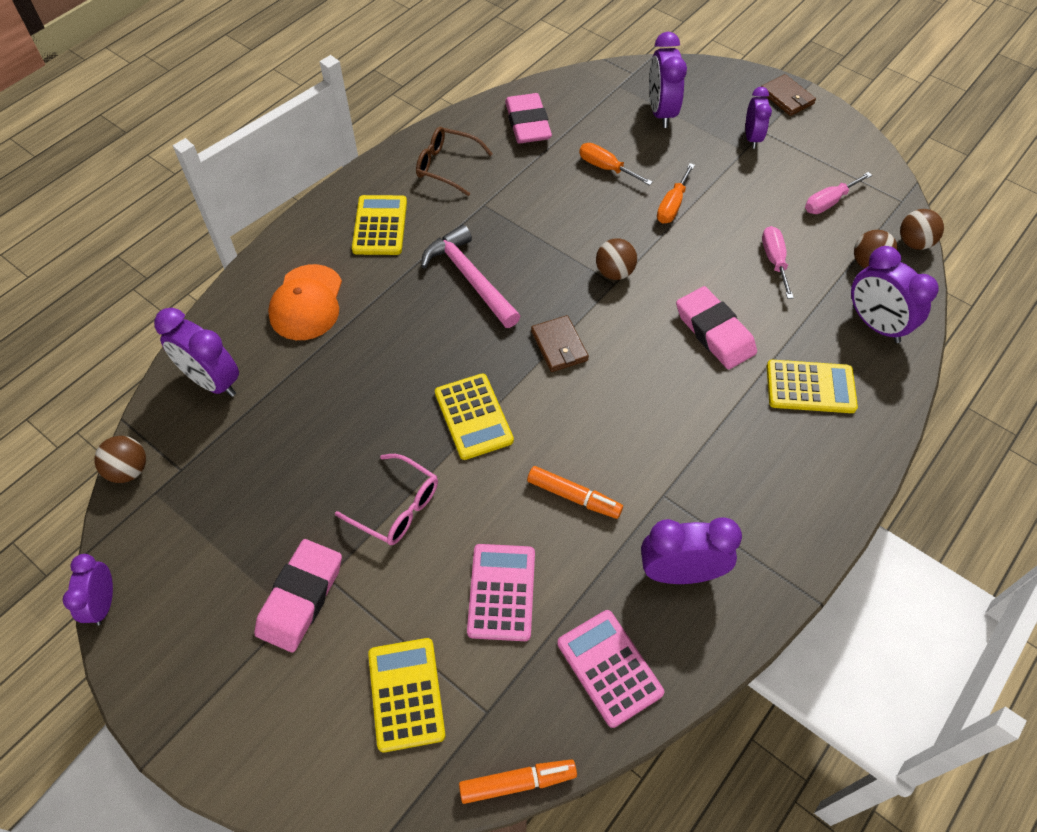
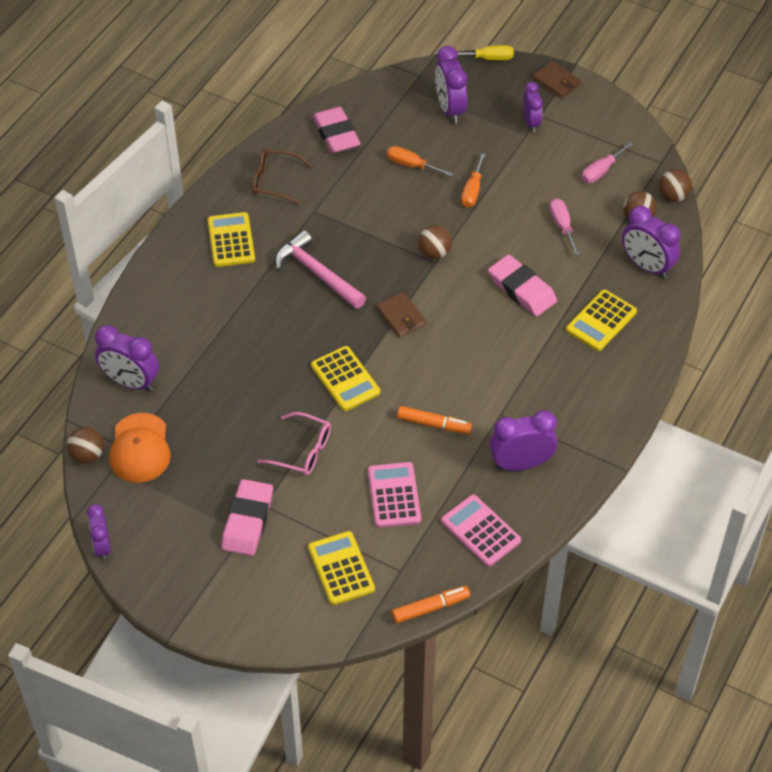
camera: 10 degrees left, 5 degrees down
(306, 303) = (188, 311): orange cap -> orange cap (140, 448)
(712, 65) = (488, 58): none -> yellow screwdriver
(810, 387) = (601, 321): yellow calculator -> yellow calculator turned 135 degrees clockwise

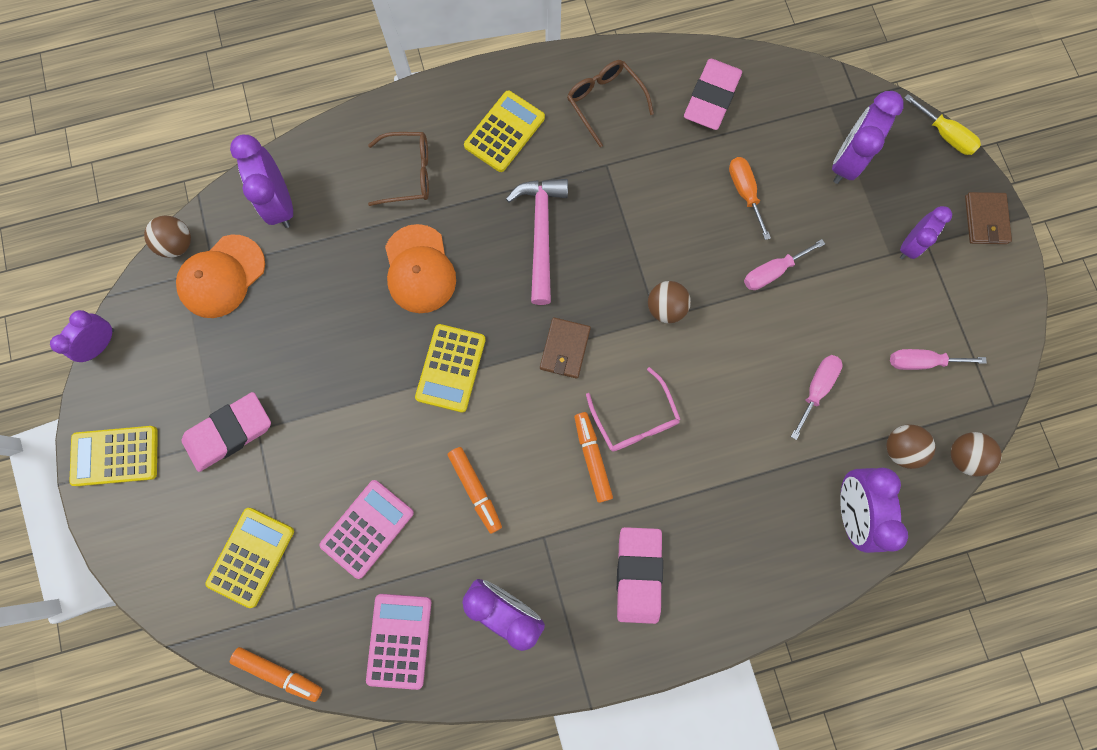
camera: 45 degrees right, 25 degrees up
(196, 305) = (408, 174): none -> brown glasses
(264, 347) = (419, 269): none -> orange cap
(302, 451) = (341, 407): pink glasses -> pink glasses (635, 419)
(472, 191) = (772, 272): orange screwdriver -> pink screwdriver
(481, 355) = (592, 457): none -> orange marker
(522, 289) = (704, 422): pink eraser -> pink eraser (638, 574)
(601, 321) = (741, 528): yellow calculator -> yellow calculator (115, 456)

